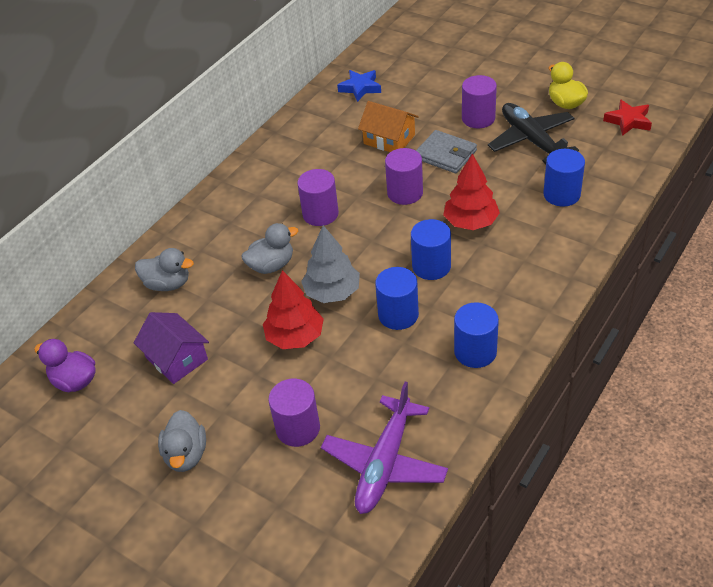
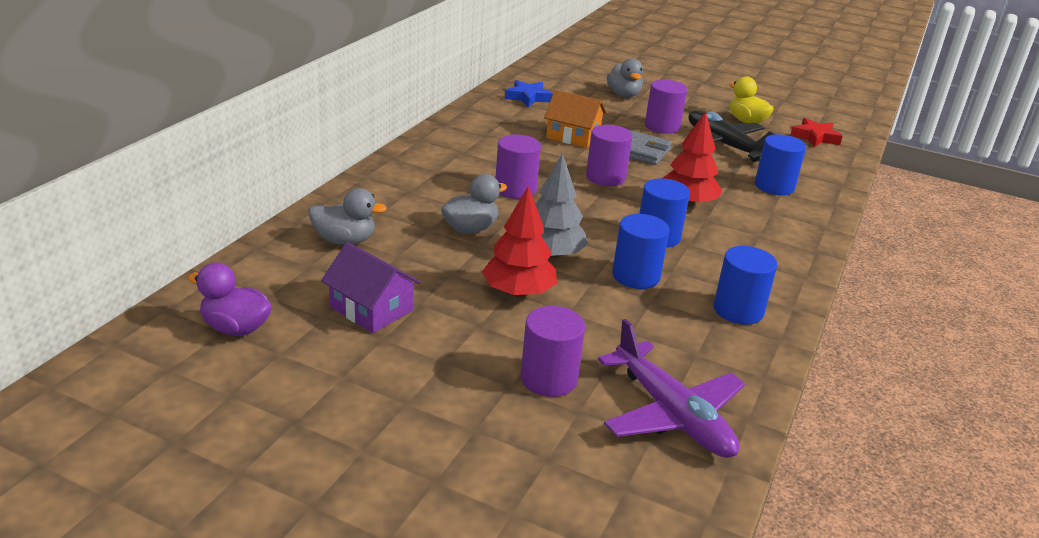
camera: 15 degrees left, 15 degrees down
(186, 455) = (406, 405): grey duck -> grey duck (624, 95)
(385, 463) = (672, 414): purple plane -> purple plane turned 45 degrees counterclockwise

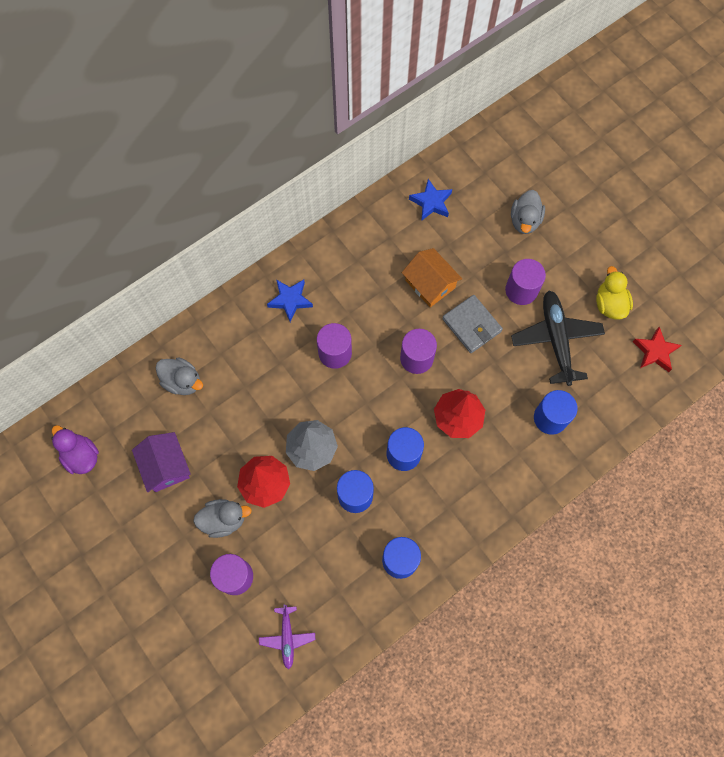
camera: 30 degrees right, 40 degrees up
(434, 167) = (290, 300): none -> blue star
(470, 229) = (273, 396): grey duck -> grey duck (224, 520)
(672, 414) = (287, 637): purple plane -> purple plane, size x0.55

